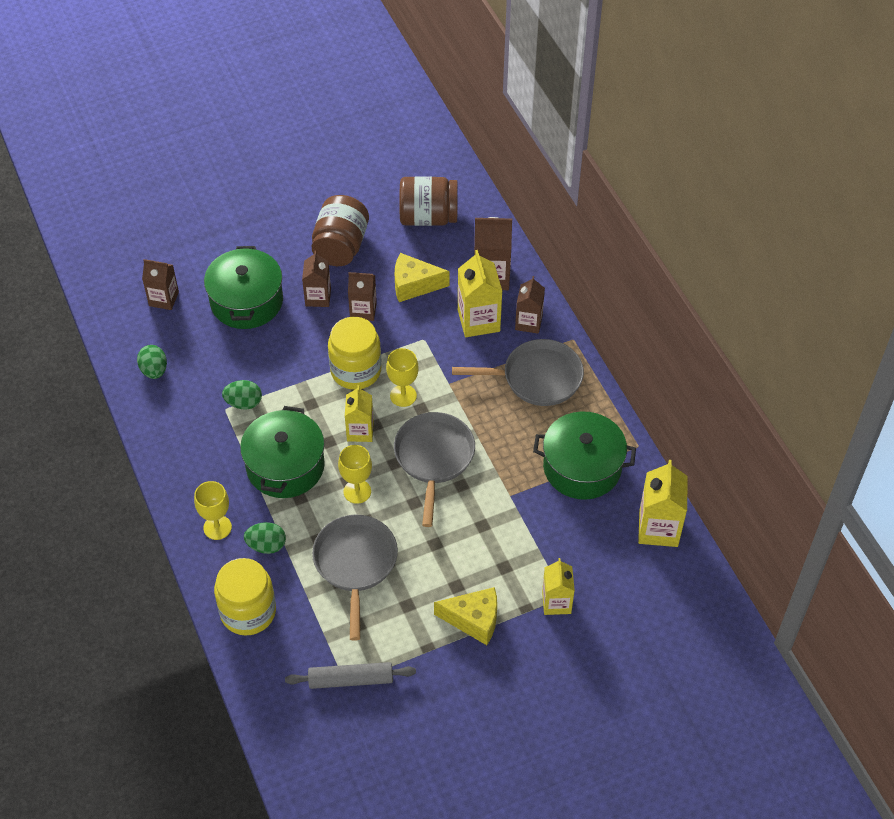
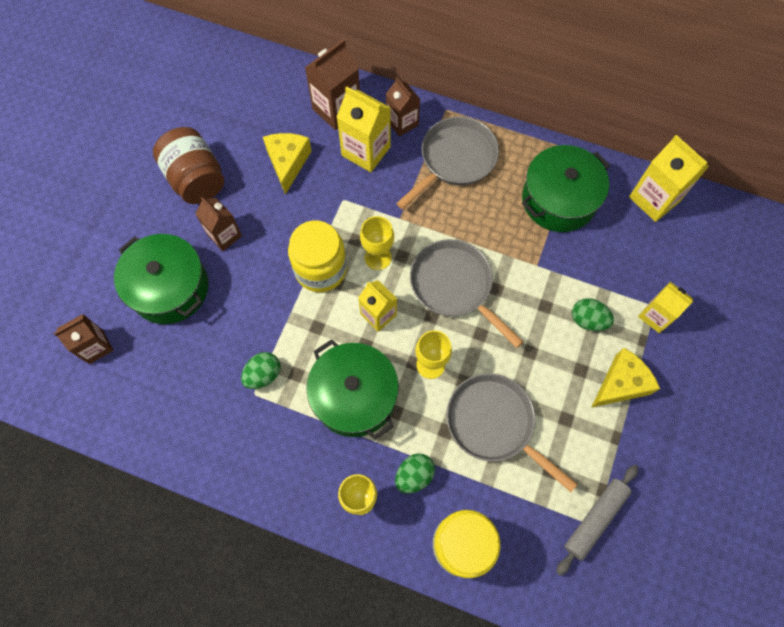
camera: 45 degrees left, 15 degrees up
(154, 370) = (157, 415): green egg -> green egg (588, 320)
(363, 310) = (272, 216): brown carton -> none
(414, 285) = (288, 163): yellow cheese -> yellow cheese turned 135 degrees clockwise
(428, 217) = (238, 101): brown jar -> none

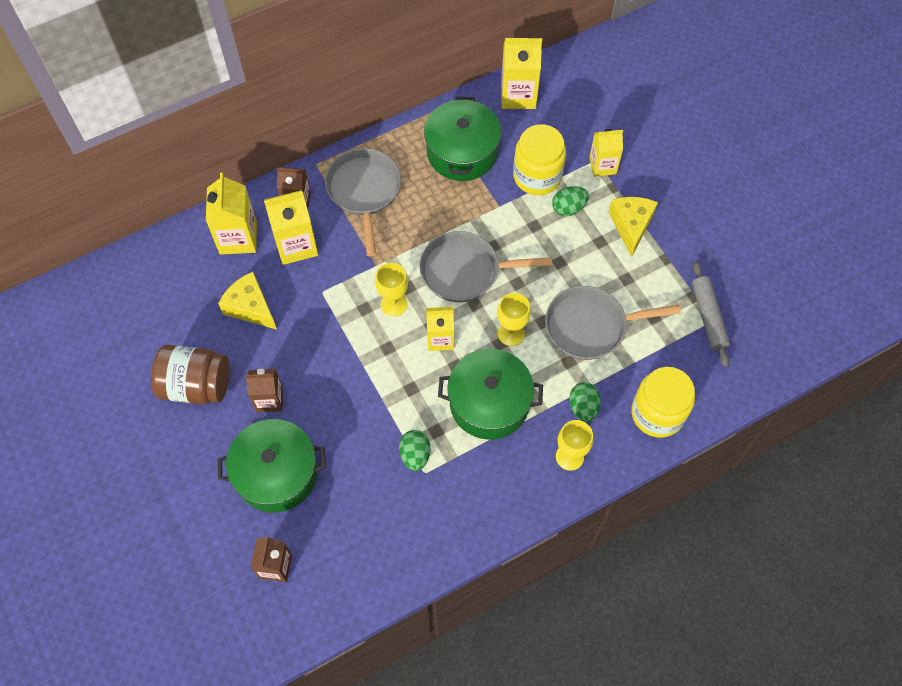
camera: 50 degrees left, 5 degrees down
(320, 269) = (366, 351): yellow jar -> yellow jar (537, 176)
(336, 109) = (238, 238): brown carton -> yellow carton

